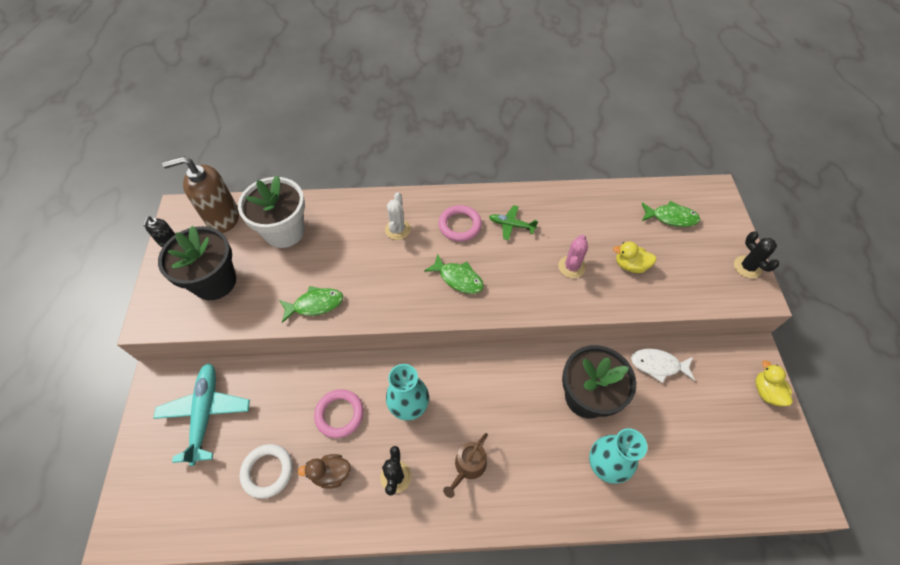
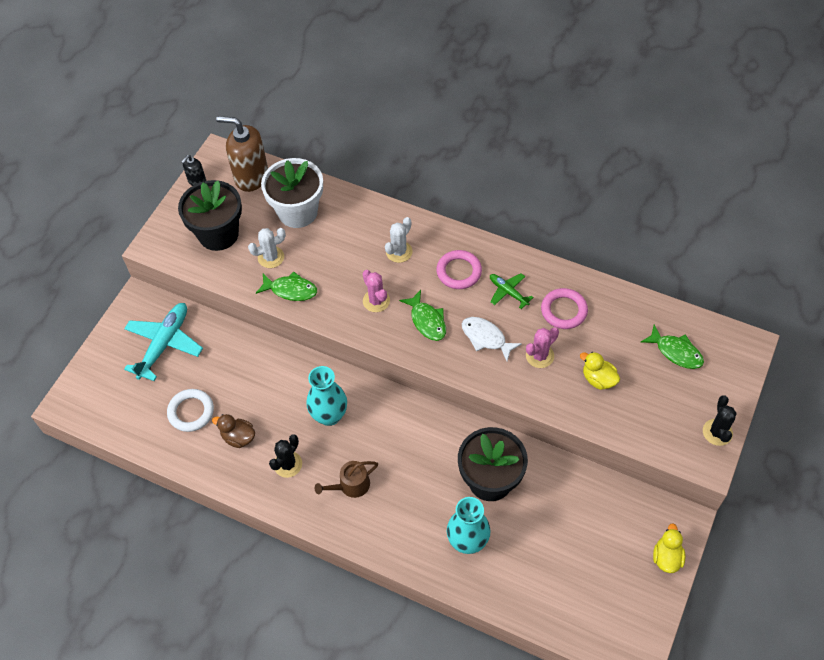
camera: 30 degrees right, 0 degrees up
(279, 282) = (271, 257): none -> white cactus
(339, 414) = (269, 394): pink ring -> pink ring (564, 310)
(402, 280) = (376, 301): none -> pink cactus
(658, 365) = (577, 486): white fish -> white fish (486, 338)

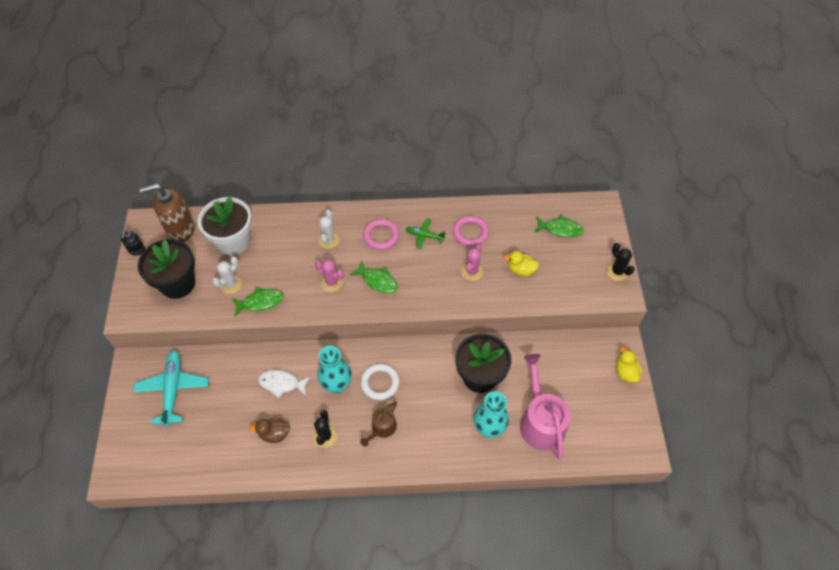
camera: 30 degrees left, 0 degrees up
(191, 412) = (225, 432): white ring -> white ring (380, 383)
(486, 338) = (427, 275): white fish -> white fish (281, 383)
(531, 563) = (540, 421): none -> pink watering can

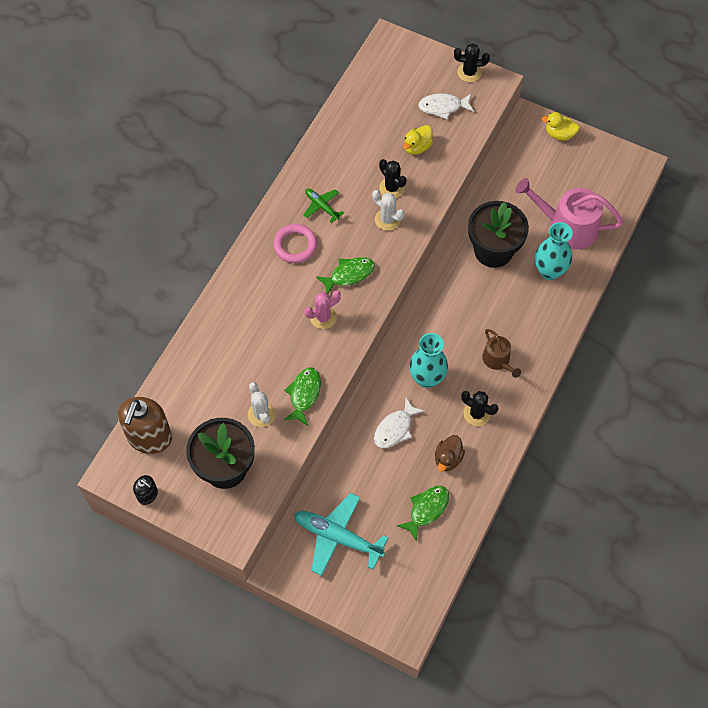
camera: 60 degrees left, 5 degrees up
(233, 241) = (204, 389): white flower pot -> none
(328, 239) = (266, 296): white cactus -> white cactus (387, 220)
(380, 383) = (448, 339): white ring -> none
(424, 236) = (322, 206): green plane -> green plane turned 90 degrees clockwise
(470, 233) = (345, 165): pink ring -> none
(472, 271) = (391, 188): pink cactus -> black cactus
(560, 229) = (393, 89): green fish -> green fish (426, 509)
(570, 269) = (443, 107): none -> white fish

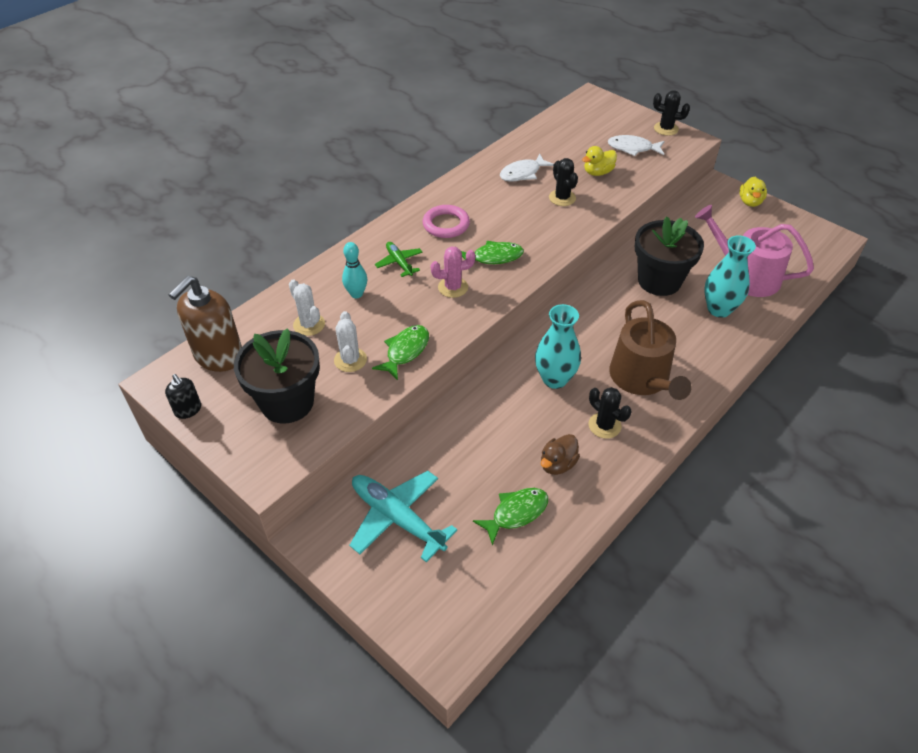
camera: 15 degrees right, 15 degrees down
(242, 344) = (356, 294): none -> turquoise bowling pin
(322, 206) = (485, 200): green plane -> green plane (399, 263)
(387, 220) = (550, 221): white cactus -> white cactus (309, 325)
(395, 428) = (503, 420): white fish -> white fish (522, 173)
(498, 360) = (642, 379): brown watering can -> brown watering can, size x1.85
(559, 134) = (750, 202): yellow duck -> yellow duck turned 105 degrees counterclockwise

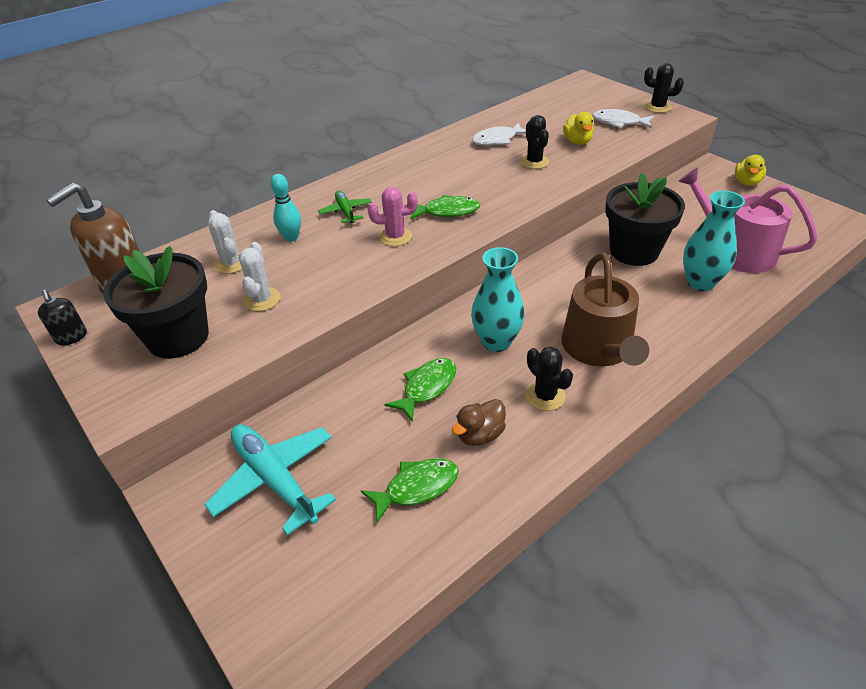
camera: 10 degrees right, 5 degrees down
(405, 351) = (324, 295): green fish -> green fish (427, 387)
(446, 224) = (405, 180): pink ring -> none
(598, 172) = (577, 141): yellow duck -> yellow duck turned 75 degrees counterclockwise

